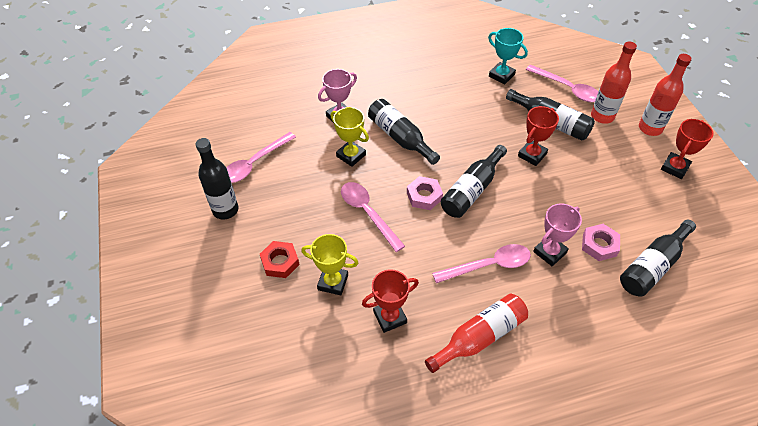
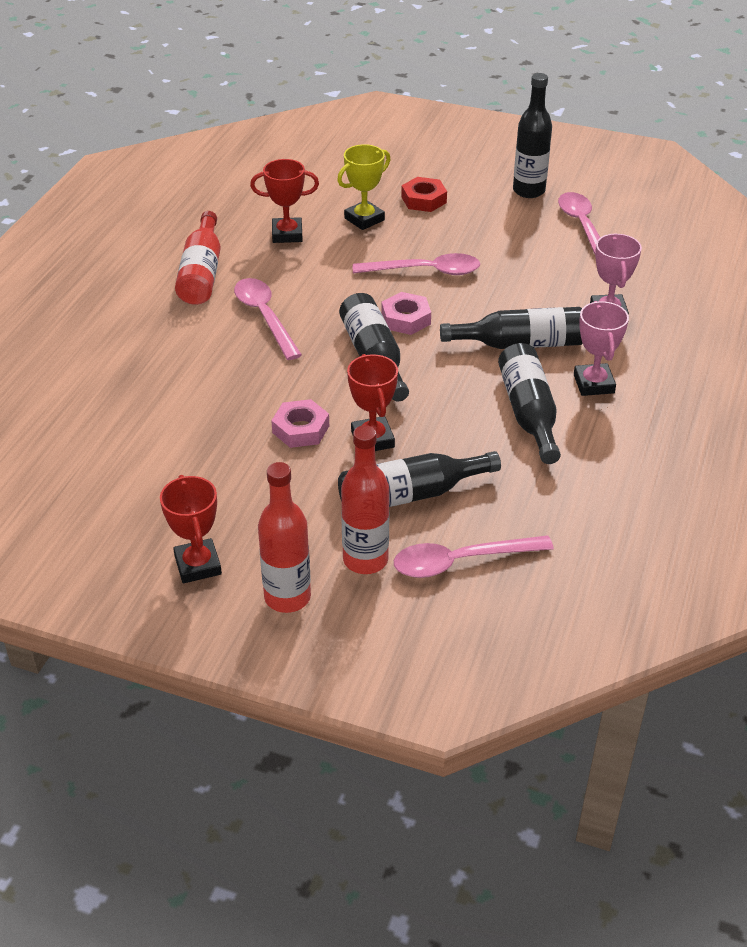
camera: 125 degrees right, 10 degrees down
(351, 155) = (527, 294): yellow trophy -> none
(390, 317) = (287, 234): red trophy -> red trophy turned 75 degrees clockwise
(488, 265) = (265, 317): pink spoon -> pink spoon turned 135 degrees clockwise
(501, 75) = (559, 504): turquoise trophy -> none
(550, 252) = (226, 367): pink trophy -> pink trophy (593, 384)
(599, 245) = (187, 410): pink nut -> pink nut (300, 429)
(652, 266) = (112, 433): black bottle -> black bottle (529, 413)

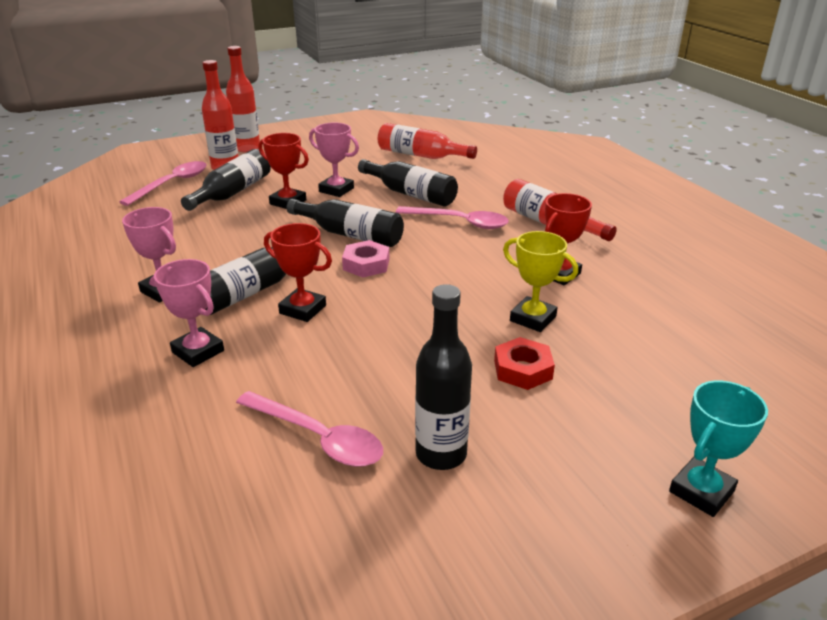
camera: 135 degrees right, 10 degrees down
(125, 434) = (421, 155): none -> red bottle
(198, 565) = (303, 141): red trophy -> red trophy (302, 309)
(300, 429) = (336, 190): pink nut -> pink trophy
(364, 219) = (533, 318): yellow trophy -> yellow trophy turned 60 degrees counterclockwise
(425, 271) = (407, 303): pink spoon -> none
(436, 126) = (701, 491): none -> turquoise trophy
(529, 413) = (199, 253): black bottle -> black bottle (410, 194)

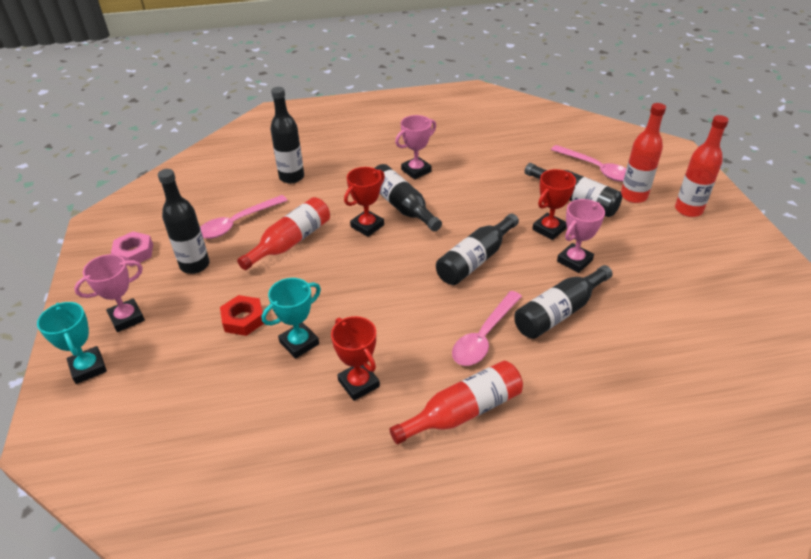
camera: 105 degrees right, 10 degrees up
(171, 409) = (291, 177): none -> black bottle
(198, 351) = (339, 184): pink trophy -> pink trophy (127, 318)
(366, 264) = (420, 263): pink nut -> pink nut (134, 253)
(421, 155) = (676, 340): red bottle -> red bottle (291, 242)
(533, 318) = (299, 343): yellow trophy -> turquoise trophy

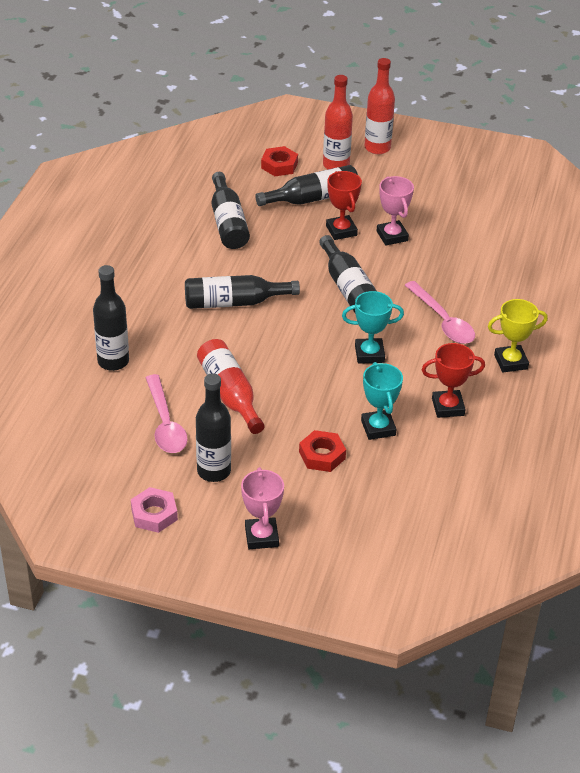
camera: 65 degrees left, 0 degrees up
(88, 368) = (316, 575): turquoise trophy -> turquoise trophy (369, 354)
(367, 226) = (246, 335): red trophy -> none
(416, 171) = (182, 272): pink trophy -> none
(463, 411) = (511, 362): red bottle -> yellow trophy
(559, 312) = (444, 271): black bottle -> black bottle (228, 223)
(595, 169) = (279, 165): pink spoon -> red nut

